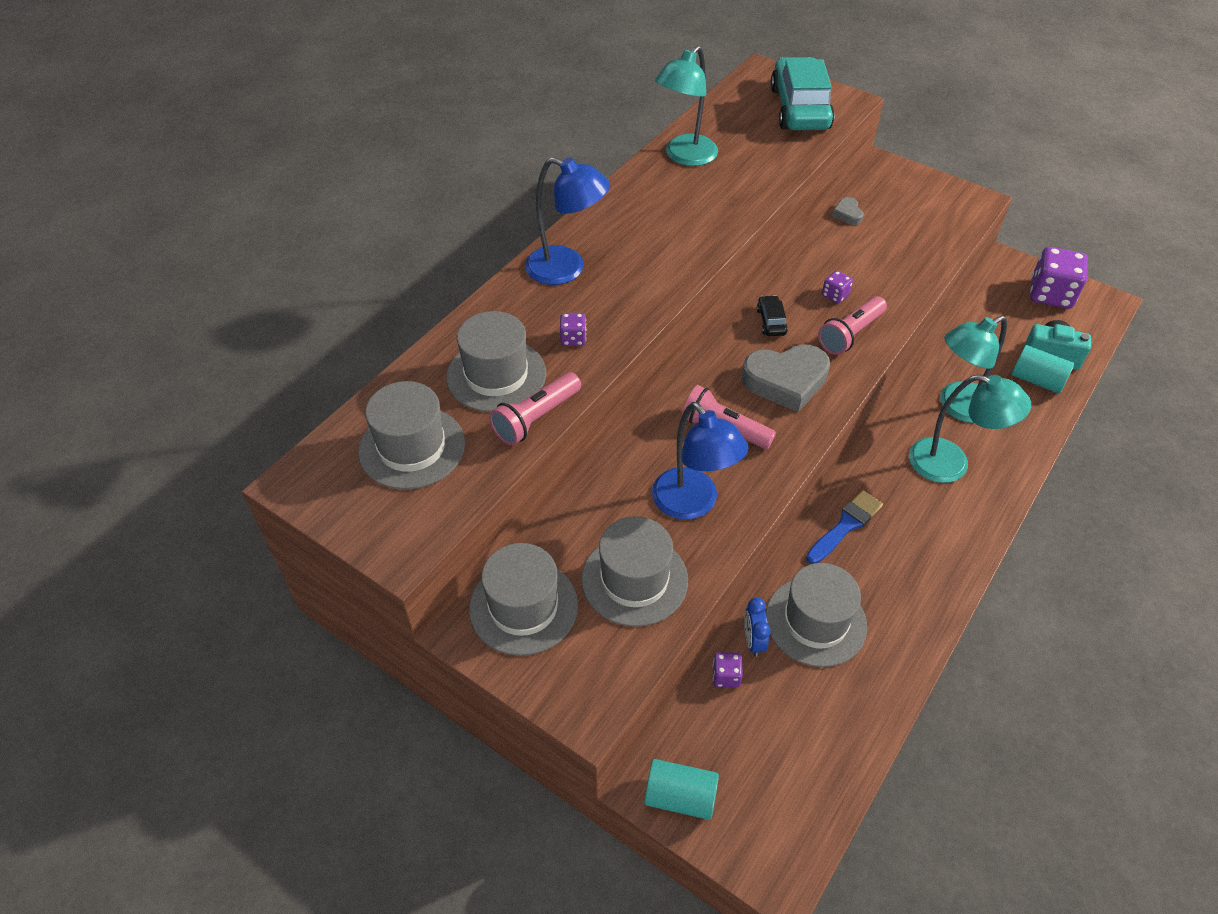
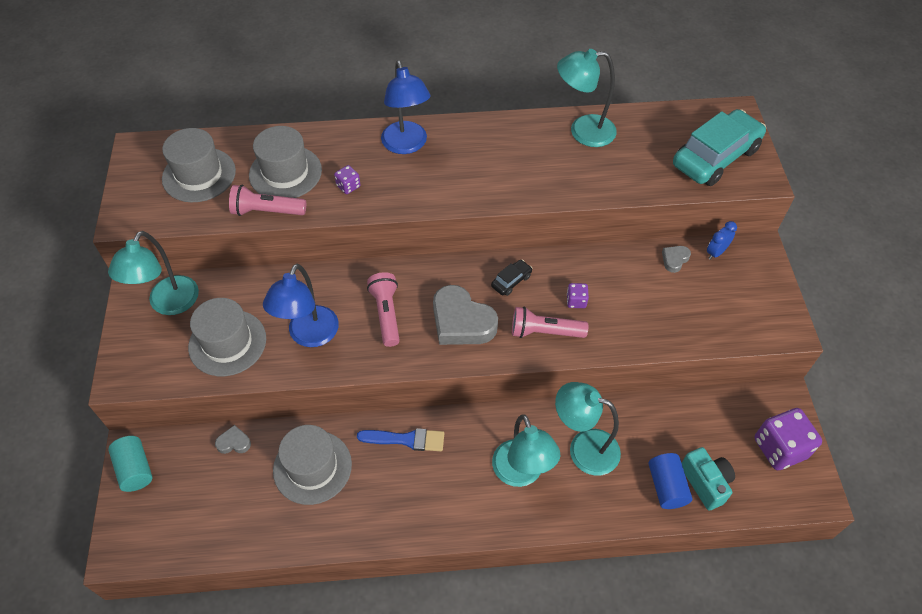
camera: 50 degrees right, 5 degrees up
(523, 606) = (168, 304): grey hat -> turquoise lamp
(726, 676) = (234, 442): purple dice -> grey heart
(753, 641) = (270, 441): blue clock -> blue clock (716, 252)
(1036, 380) = (666, 486): turquoise cylinder -> blue cylinder

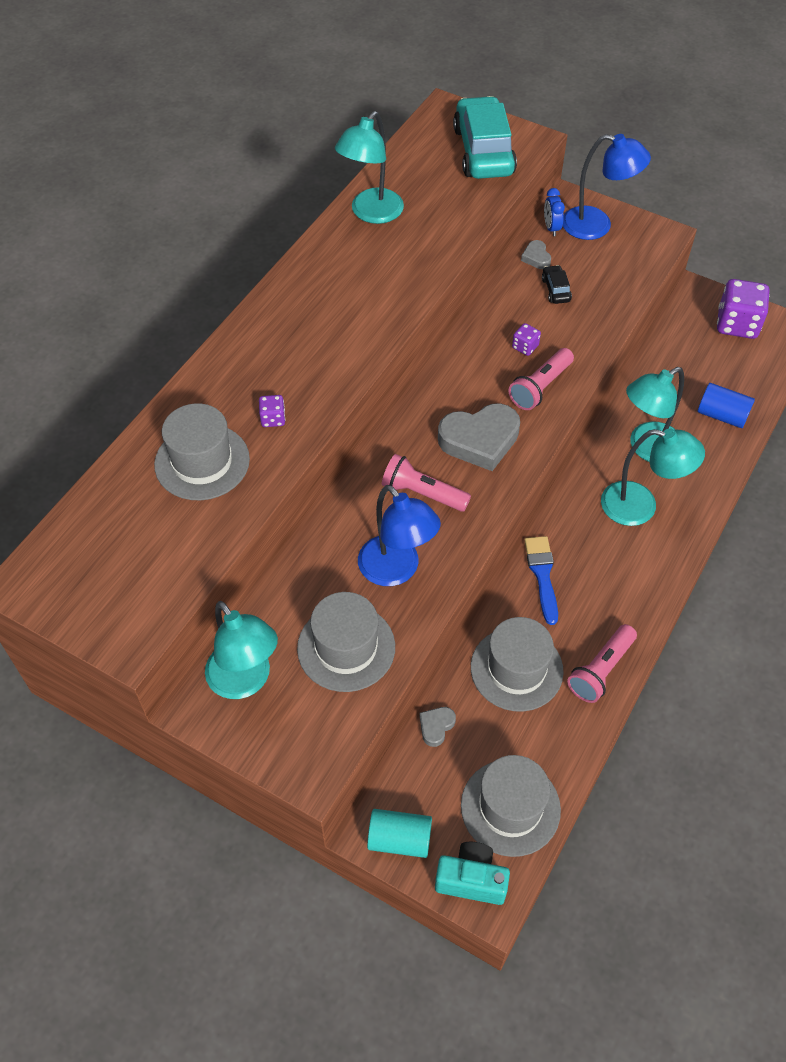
camera: 55 degrees left, 0 degrees up
(199, 175) = (128, 541): grey hat -> grey hat (510, 807)
(266, 211) = (243, 503): pink flashlight -> pink flashlight (601, 670)
(406, 439) = (542, 575): blue brush -> blue brush turned 45 degrees counterclockwise
(407, 145) = (261, 345): blue lamp -> blue lamp (597, 226)
(511, 281) = (464, 379): black car -> black car (556, 290)
(705, 483) = (735, 388): turquoise camera -> turquoise camera (471, 880)

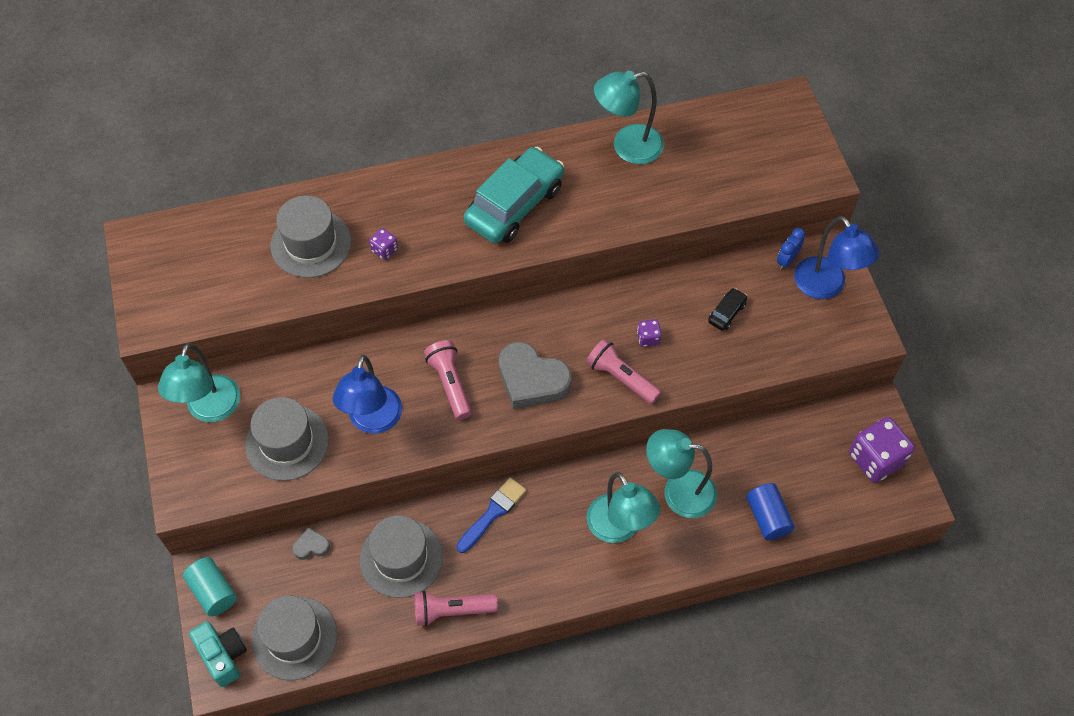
camera: 45 degrees right, 5 degrees up
(483, 151) = (773, 158): turquoise car -> turquoise car (514, 205)
(536, 257) = (744, 275): grey heart -> none
(540, 387) = (621, 378): pink flashlight -> pink flashlight turned 45 degrees clockwise

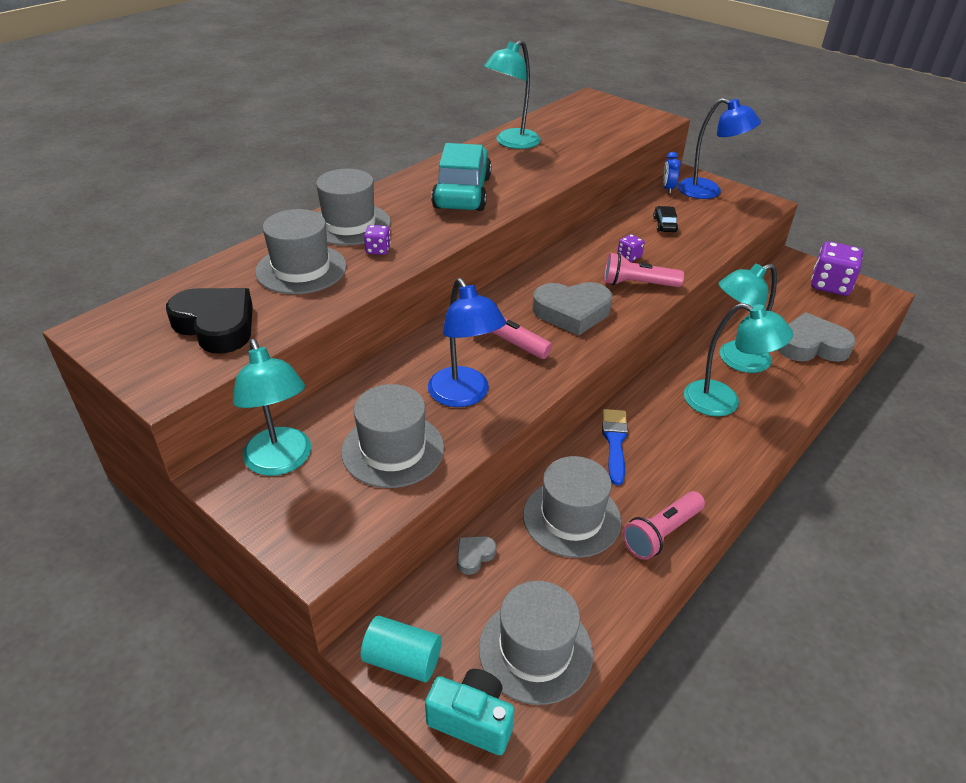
camera: 35 degrees left, 20 degrees down
(213, 279) = (216, 325): none -> black heart
(386, 203) = (349, 224): none -> grey hat
(767, 517) = (811, 345): blue cylinder -> grey heart

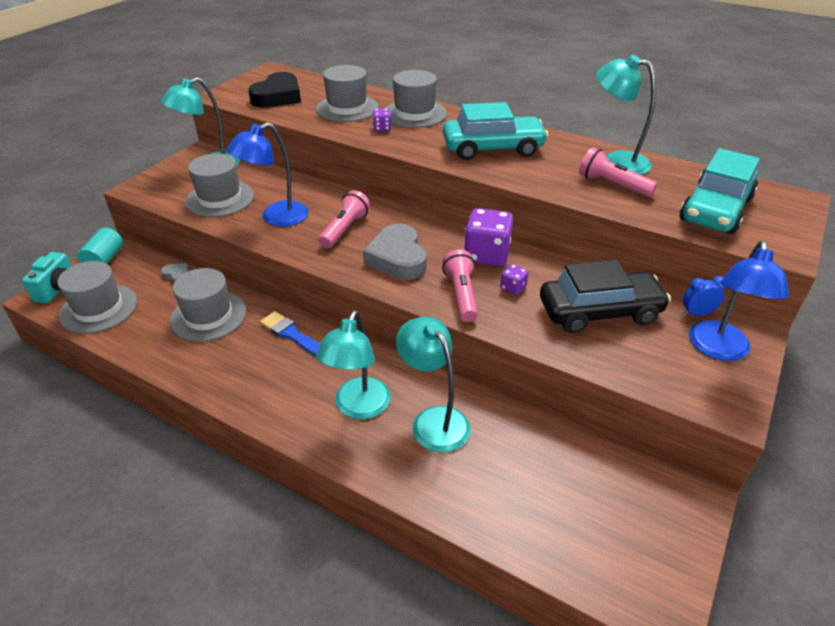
camera: 80 degrees right, 0 degrees up
(601, 125) = (715, 209): none -> turquoise car
(615, 442) = (292, 335): blue brush -> blue brush turned 135 degrees counterclockwise
(661, 534) = (189, 365): pink flashlight -> pink flashlight (612, 185)
(664, 225) = (599, 312): black car -> black car, size x2.35
(811, 345) = (486, 497): grey heart -> none
(830, 285) = (651, 539): purple dice -> purple dice (486, 255)

